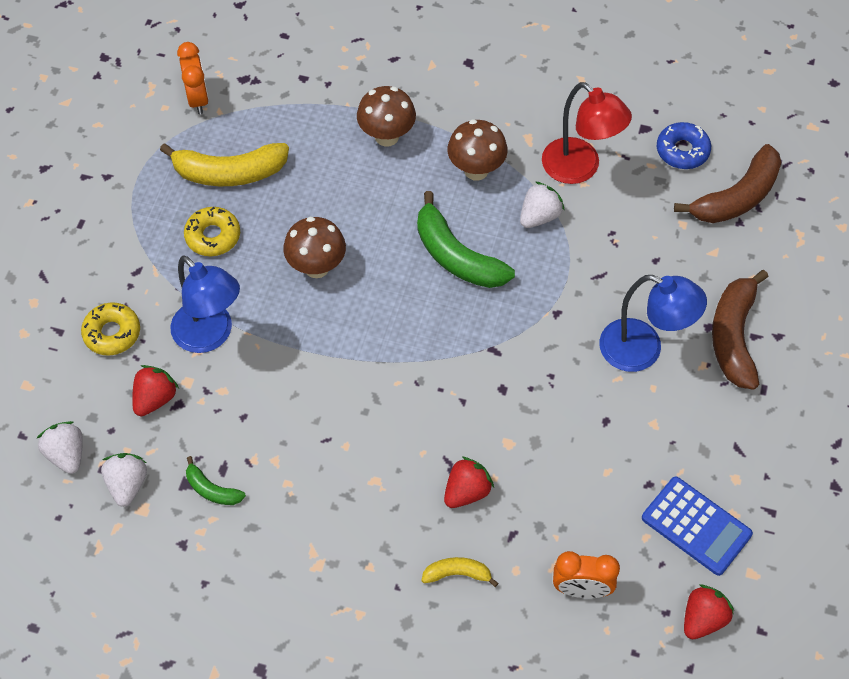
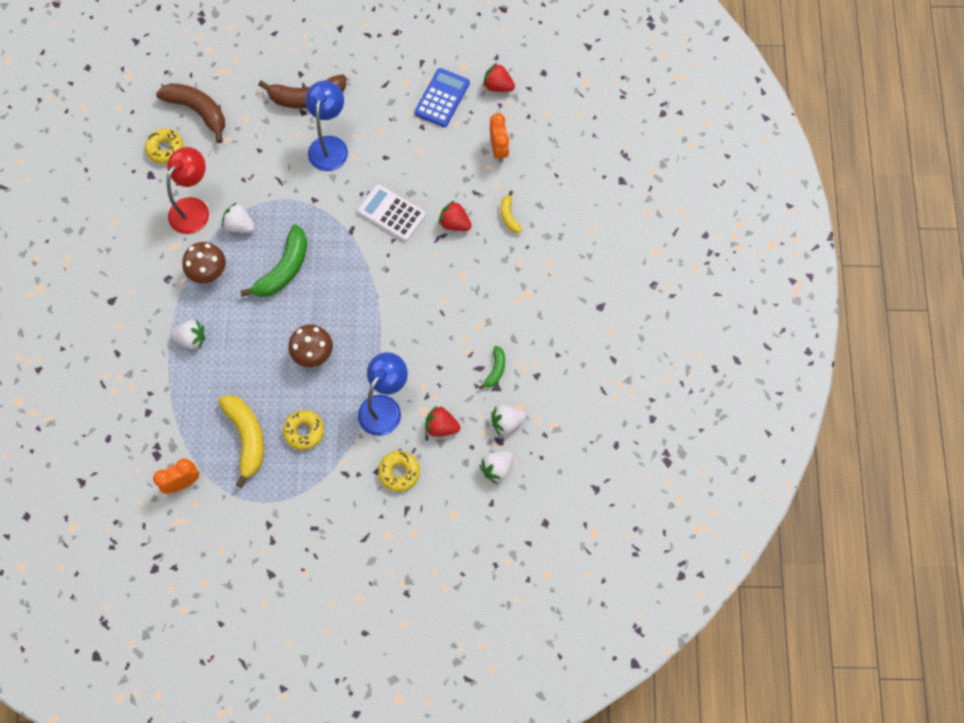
camera: 105 degrees left, 10 degrees up
(387, 136) = (191, 339): brown mushroom -> white strawberry
(507, 408) = (391, 213): none -> white calculator
(682, 151) = (165, 149): blue donut -> yellow donut

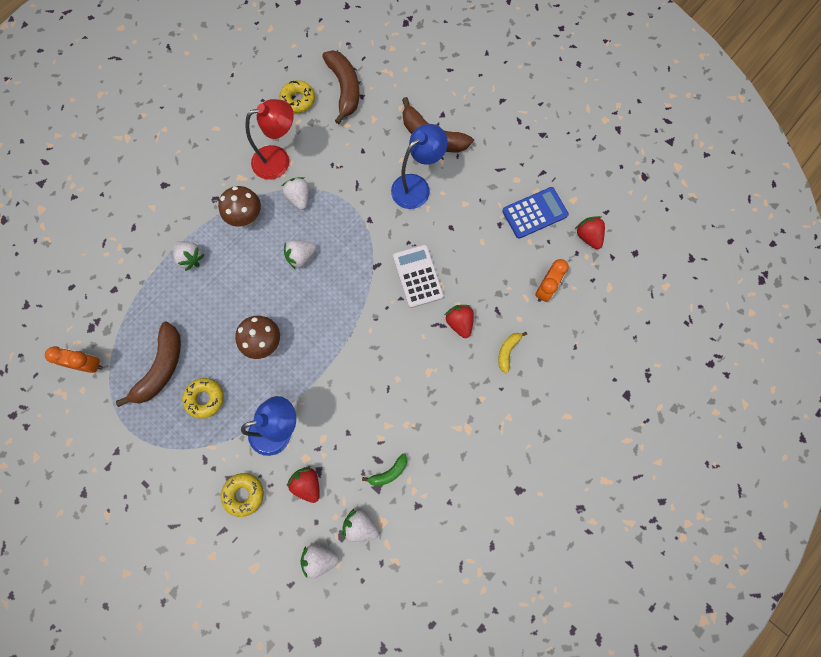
camera: 40 degrees right, 5 degrees up
(246, 438) = (161, 368): yellow banana -> brown banana
(284, 269) = (301, 257): green banana -> white strawberry

